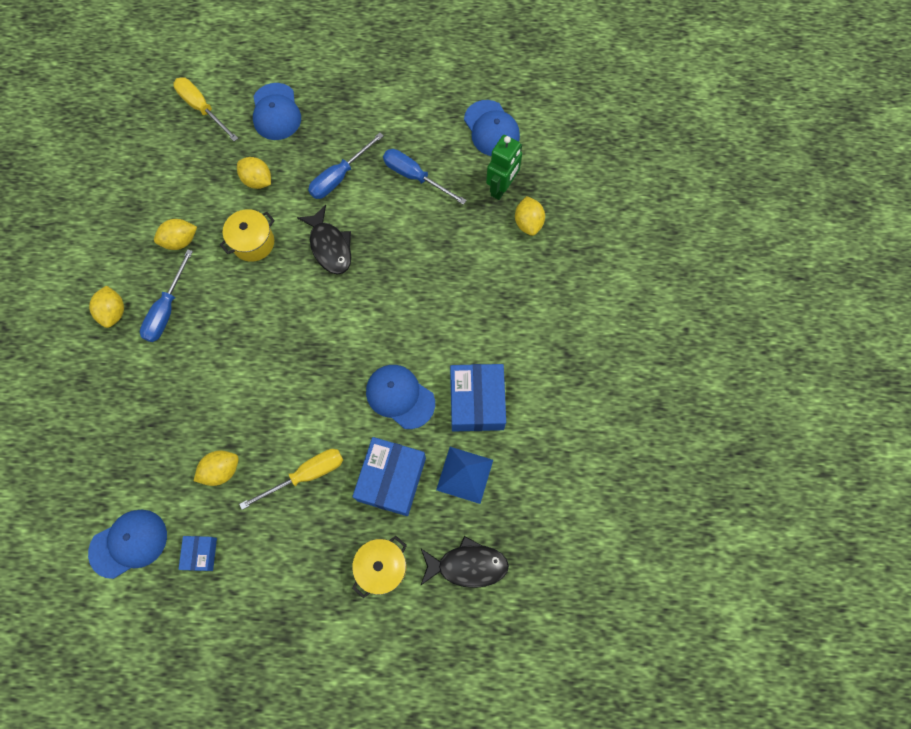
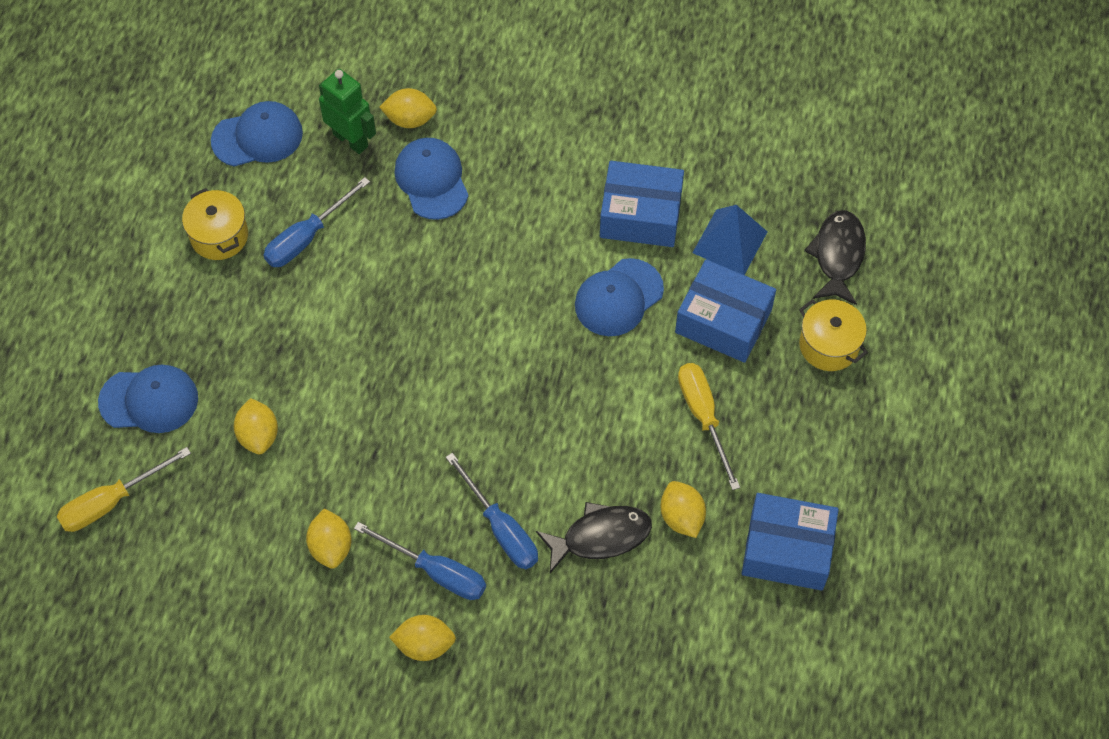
camera: 80 degrees left, 10 degrees down
(129, 543) = (762, 638): blue cap -> blue cap (432, 180)
(201, 553) = (787, 550): blue box -> blue box, size x1.95
(253, 243) = (358, 450): yellow pot -> yellow pot (219, 236)
(257, 180) = (258, 435): yellow lemon -> yellow lemon turned 60 degrees counterclockwise
(330, 246) = (387, 354): black fish -> black fish (600, 537)
(339, 177) = (281, 329): blue screwdriver -> blue screwdriver (500, 528)

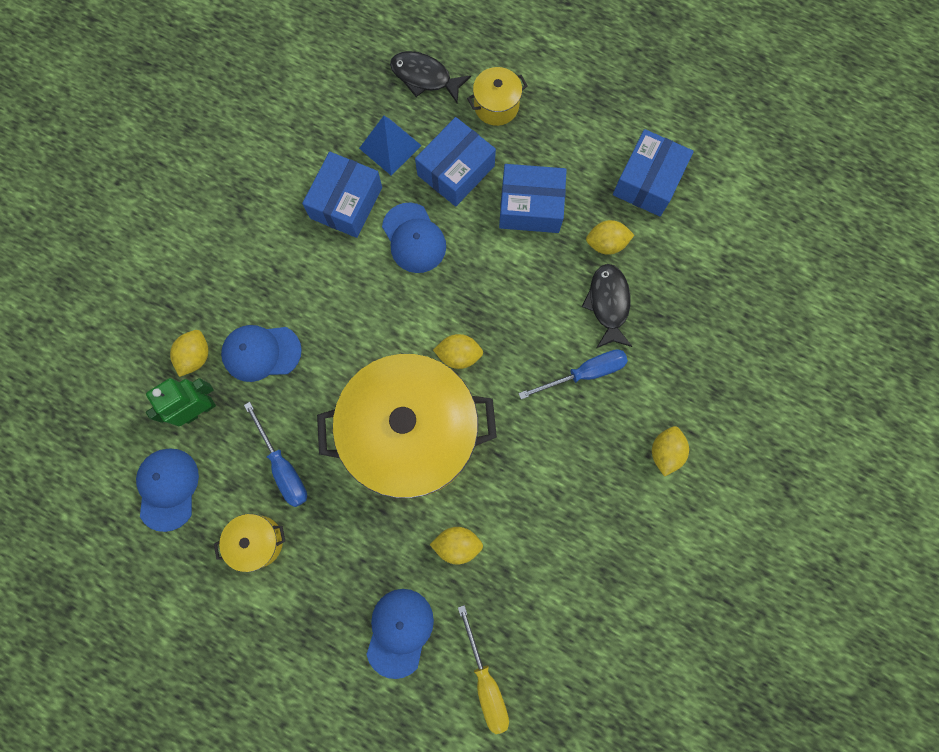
camera: 75 degrees left, 15 degrees up
(331, 547) = (569, 506): yellow lemon -> yellow lemon (459, 355)
(376, 356) = (412, 434): none -> yellow pot
(435, 571) = (608, 430): blue screwdriver -> none
(703, 417) = (530, 206): yellow screwdriver -> blue box

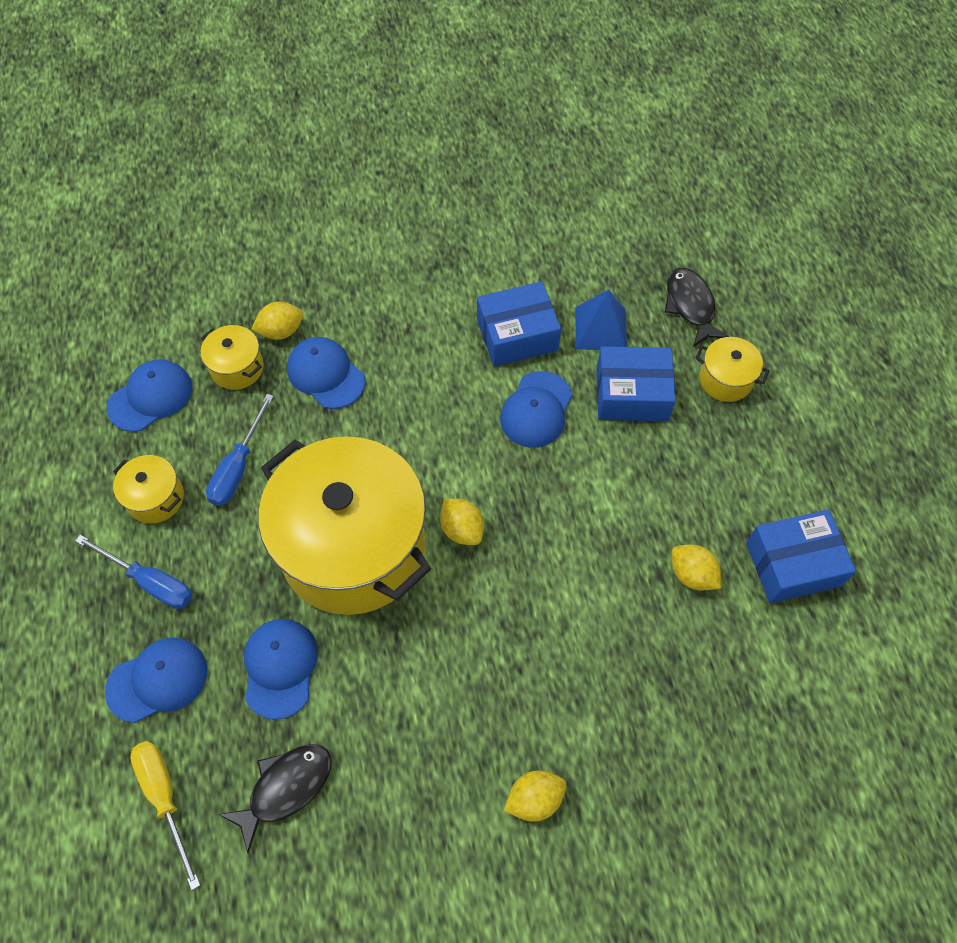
camera: 50 degrees right, 15 degrees down
(199, 409) = (237, 368): green robot -> yellow pot
(457, 544) = (280, 668): yellow lemon -> blue cap
(485, 681) = (165, 798): yellow screwdriver -> yellow screwdriver turned 120 degrees clockwise
(530, 206) = (661, 480): blue box -> none
(584, 373) = (544, 655): blue screwdriver -> blue screwdriver (150, 582)
(608, 304) = (634, 623): black fish -> black fish (285, 788)

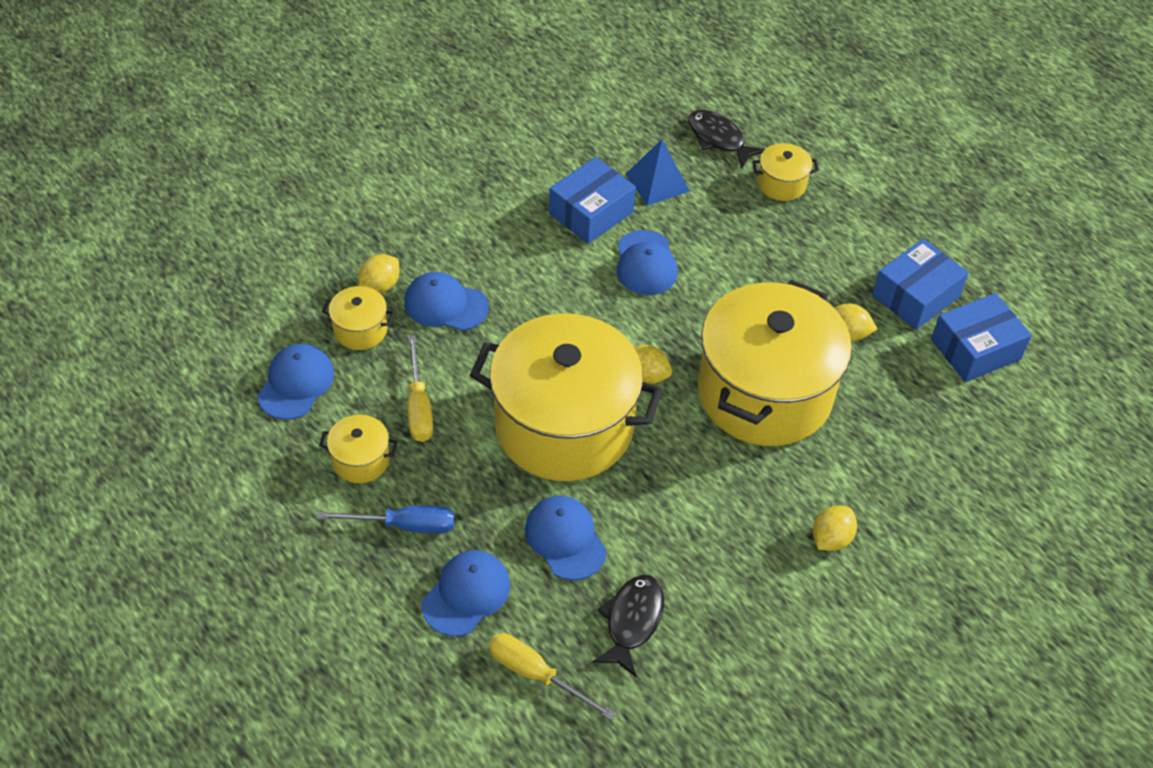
camera: 30 degrees left, 10 degrees down
(238, 467) = (419, 406): blue screwdriver -> yellow screwdriver
(567, 602) = (764, 393): none -> yellow pot
(632, 394) = (715, 222): blue box -> blue box (975, 349)

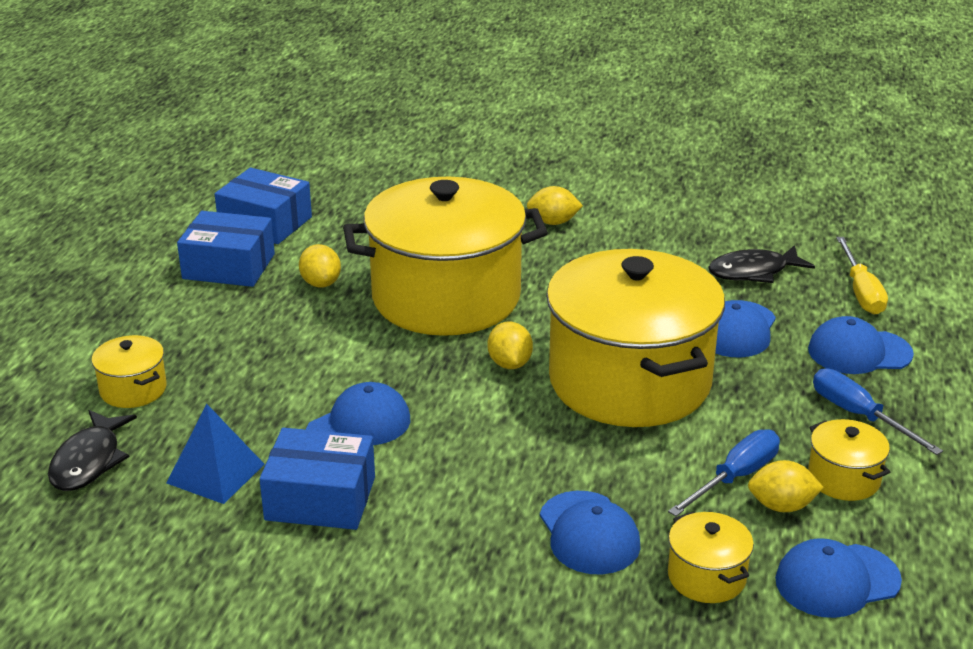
camera: 125 degrees left, 20 degrees down
(380, 286) = (629, 601): yellow lemon -> yellow lemon (781, 506)
(419, 406) = (735, 478): yellow screwdriver -> blue screwdriver

